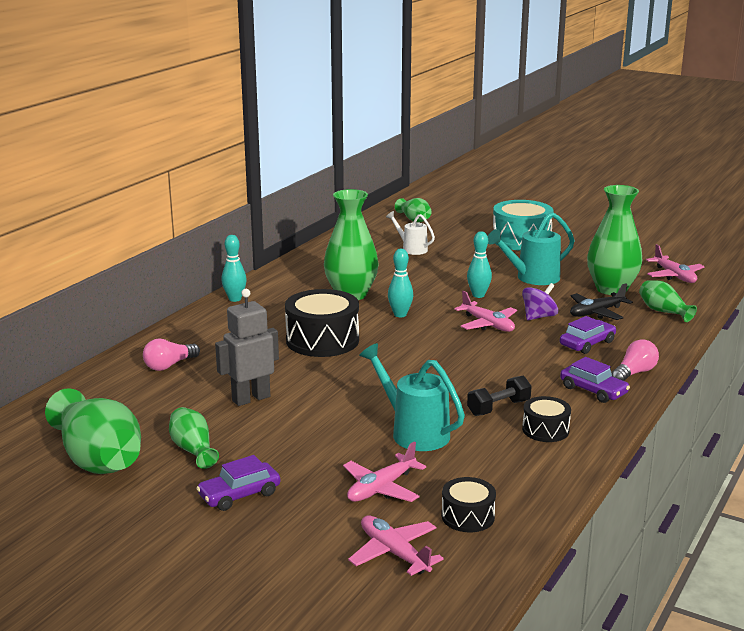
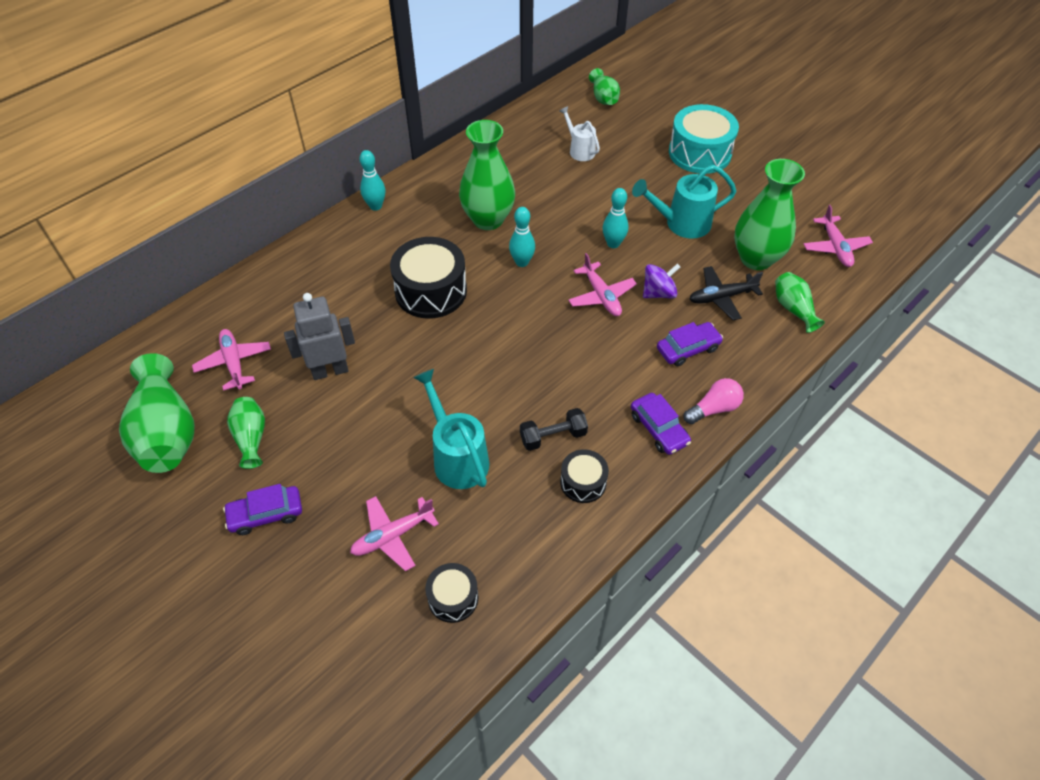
camera: 15 degrees right, 30 degrees up
(169, 365) = (277, 303): pink light bulb -> none
(394, 553) = (366, 634): pink plane -> pink plane (234, 363)

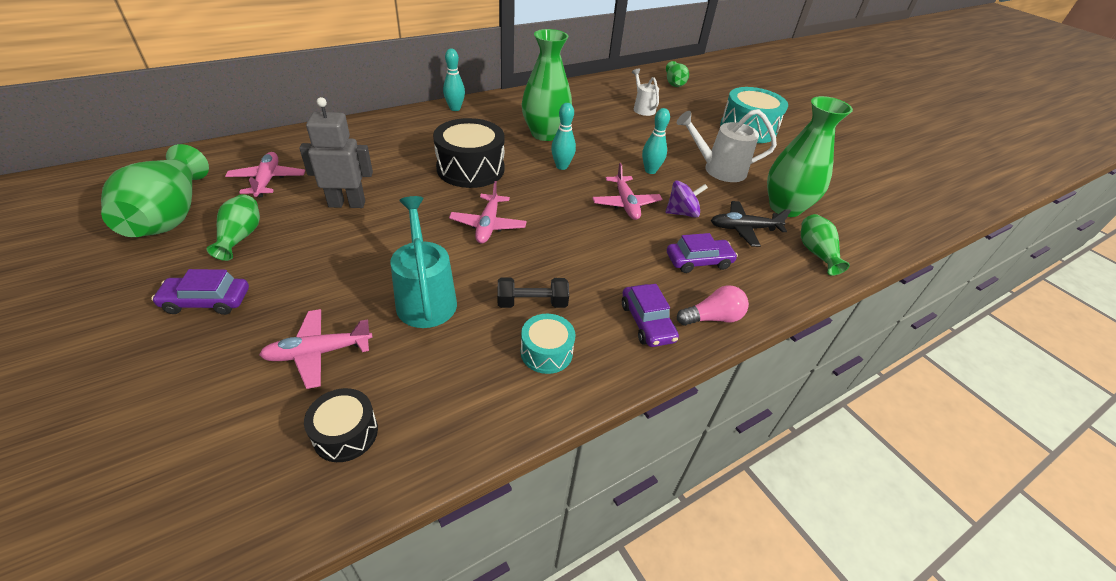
camera: 10 degrees right, 10 degrees down
(583, 482) = (546, 352): black drum -> turquoise drum
(681, 224) = (718, 170): turquoise watering can -> white watering can
(835, 247) = (866, 215): pink plane -> pink plane (488, 225)

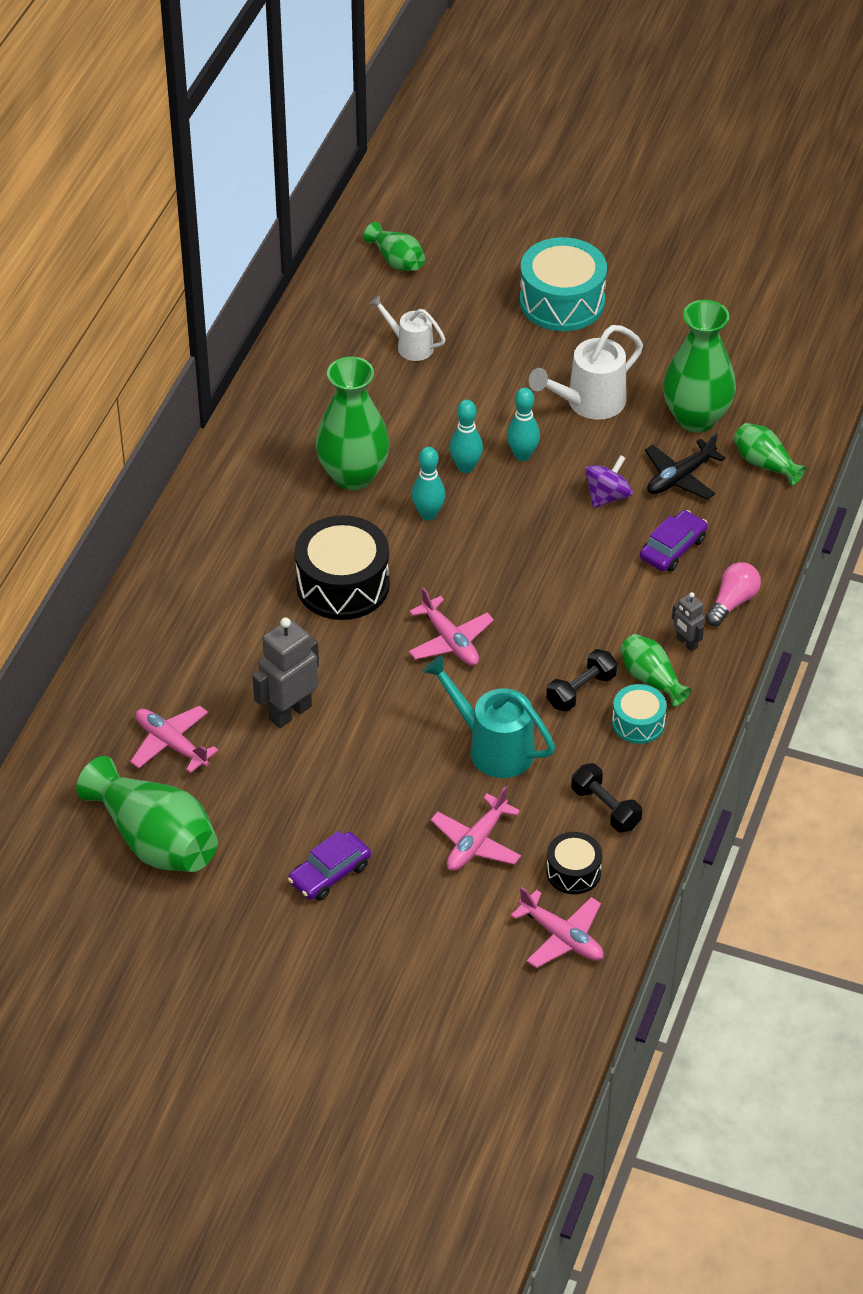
camera: 35 degrees left, 5 degrees up
(241, 236) = (254, 810): green vase -> green vase (651, 679)
(441, 399) = (605, 808): none -> black dumbbell
(455, 108) = (200, 505): turquoise bowling pin -> turquoise bowling pin (466, 467)
(625, 204) = (544, 522): pink plane -> pink plane (562, 937)
(647, 322) = (686, 643): purple car -> grey robot

